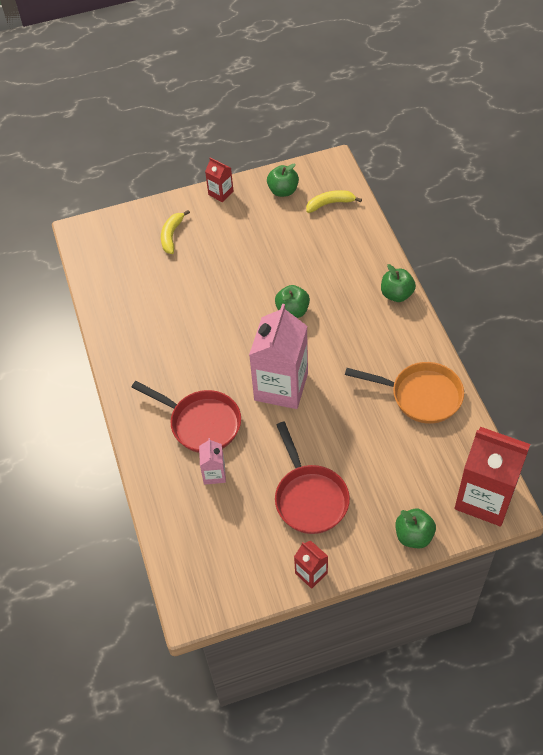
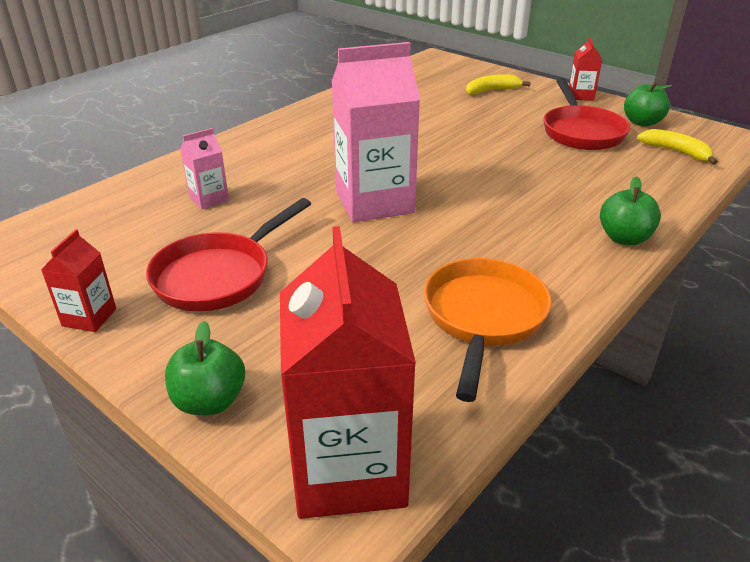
camera: 55 degrees right, 20 degrees down
(201, 423) = (273, 171): red pan -> red pan (581, 132)
(292, 311) = (491, 176): green apple -> none
(421, 396) = (483, 317): orange pan -> orange pan turned 150 degrees counterclockwise

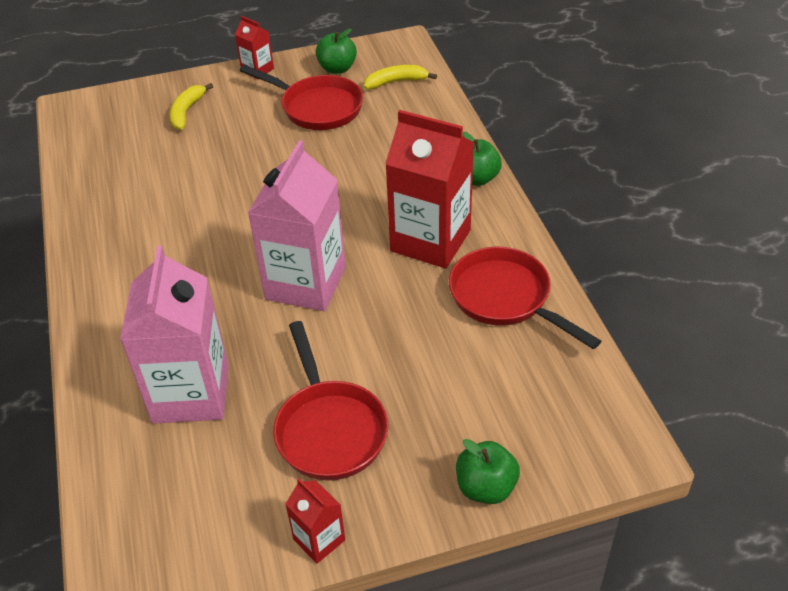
camera: 55 degrees left, 10 degrees up
(209, 199) = (191, 393): pink carton -> pink carton, size x2.14
(348, 469) = (597, 435): red carton -> red carton (430, 240)
(483, 317) = (505, 298): orange pan -> red pan

